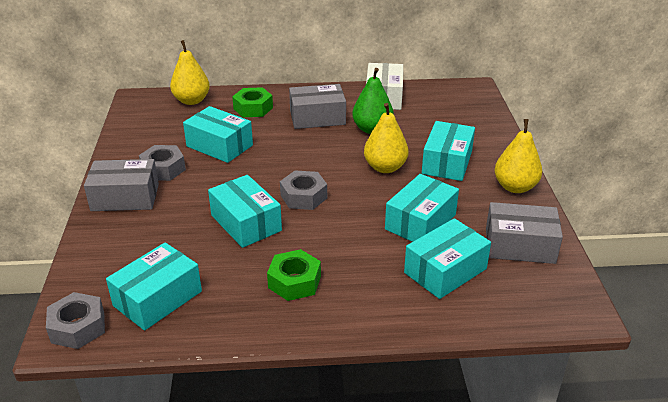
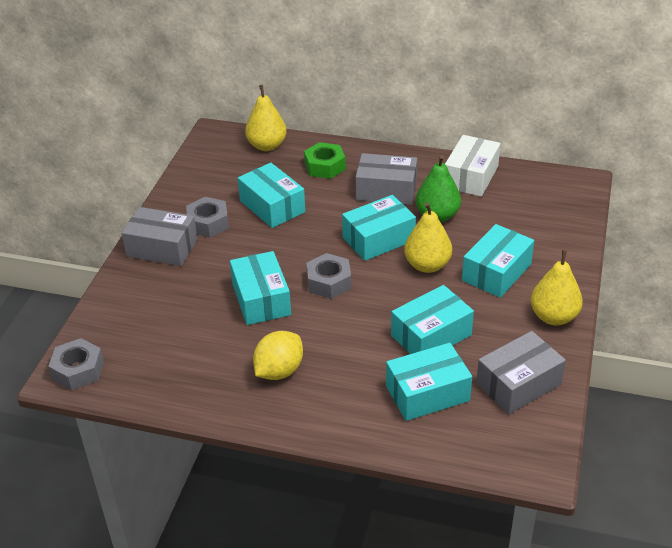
camera: 20 degrees right, 5 degrees up
(157, 298) = (152, 359): turquoise box -> turquoise box (378, 239)
(294, 282) = (279, 371): green nut -> yellow lemon
(519, 246) = (518, 384): grey box -> grey box turned 60 degrees counterclockwise

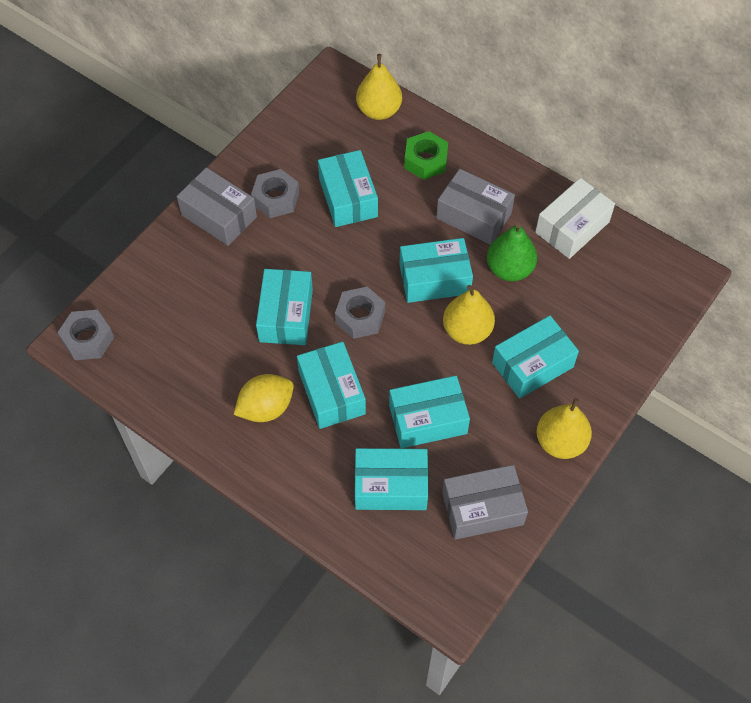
camera: 20 degrees right, 20 degrees up
(334, 342) = (332, 393): none -> turquoise box

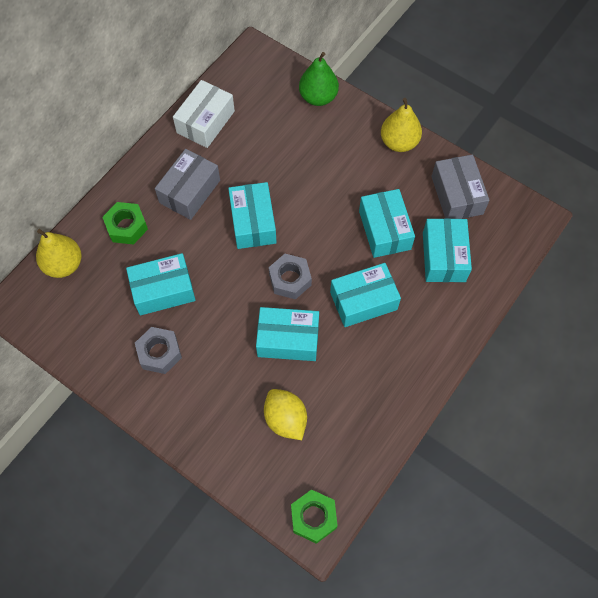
camera: 90 degrees left, 5 degrees up
(88, 339) = (313, 517): grey nut -> green nut
(219, 216) = (176, 404): grey box -> none
(266, 408) = (380, 352): yellow lemon -> yellow lemon (285, 419)
(467, 331) = (303, 200): yellow pear -> none
(509, 269) = (244, 168): green pear -> green pear (318, 97)
(532, 365) = (334, 156): turquoise box -> none
(572, 227) = (205, 122): white box -> white box turned 75 degrees clockwise

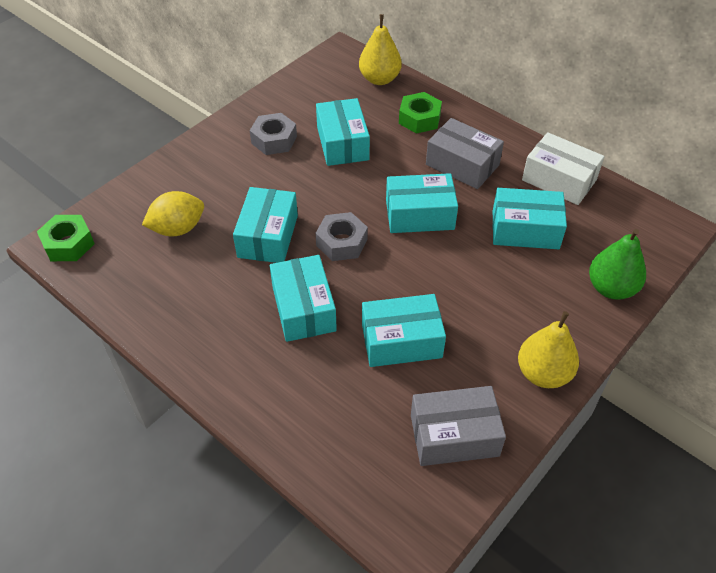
camera: 95 degrees right, 15 degrees down
(444, 257) = (355, 404): turquoise box -> turquoise box (525, 230)

